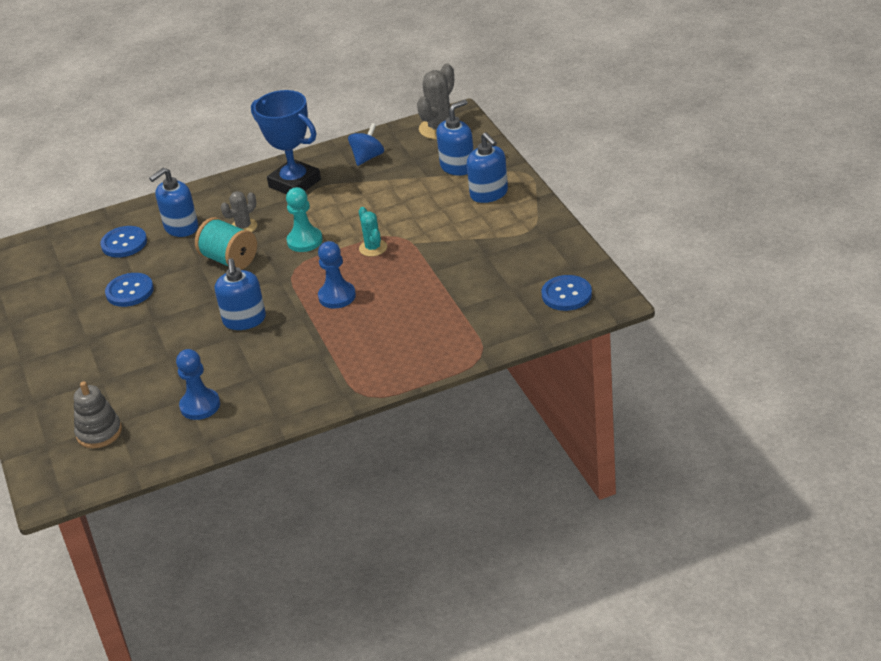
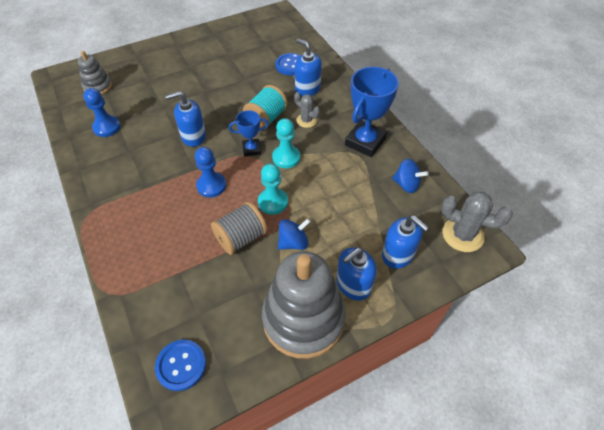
camera: 80 degrees right, 15 degrees up
(129, 291) = (237, 76): blue button -> none
(283, 269) = (251, 149): none -> blue trophy
(373, 248) = (273, 202): turquoise cactus -> turquoise pawn
(420, 268) = (241, 238): none -> grey spool
(432, 231) = (293, 242): none -> blue spinning top
(523, 223) = (303, 319): none -> grey stacking toy

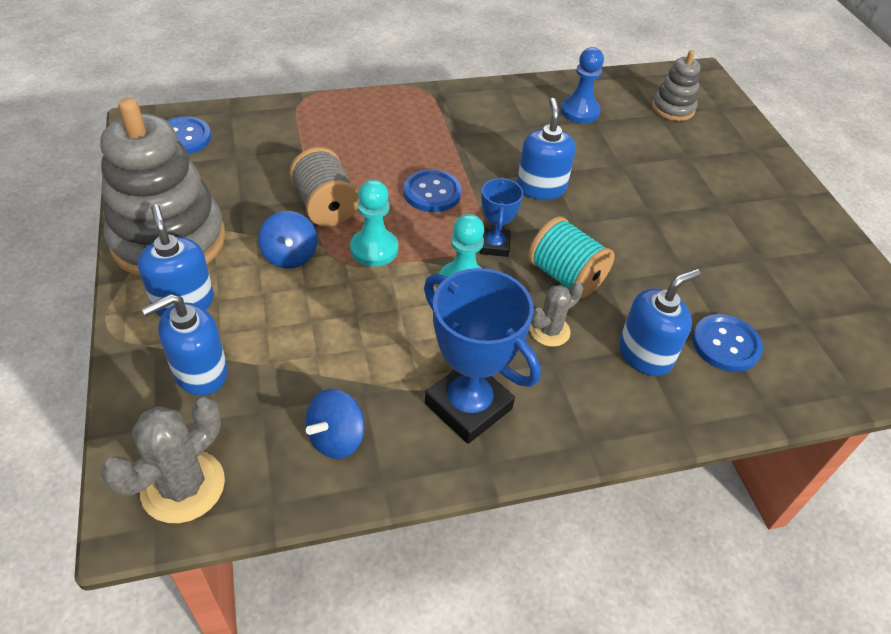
camera: 100 degrees right, 5 degrees down
(211, 185) = (432, 192): blue pawn -> blue button

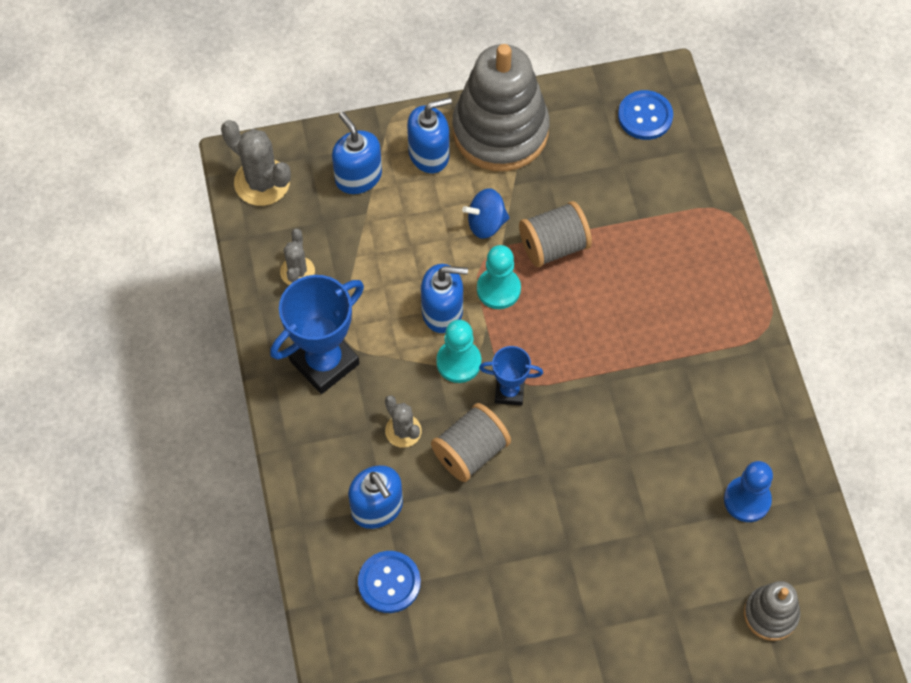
camera: 95 degrees right, 15 degrees up
(336, 438) = (297, 271): blue spinning top -> grey cactus
(432, 192) = (582, 338): blue button -> none
(541, 188) = (600, 442): blue soap dispenser -> blue soap dispenser (442, 311)
(565, 276) = (470, 452): turquoise spool -> grey spool

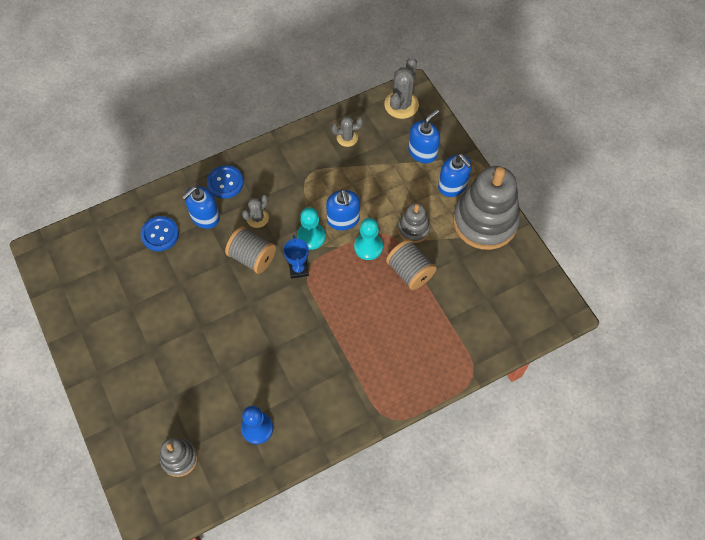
camera: 75 degrees right, 0 degrees up
(324, 362) = (291, 167): blue trophy -> none
(486, 223) = (413, 229): blue spinning top -> grey stacking toy
(645, 116) = (530, 306): blue button -> blue button (225, 183)

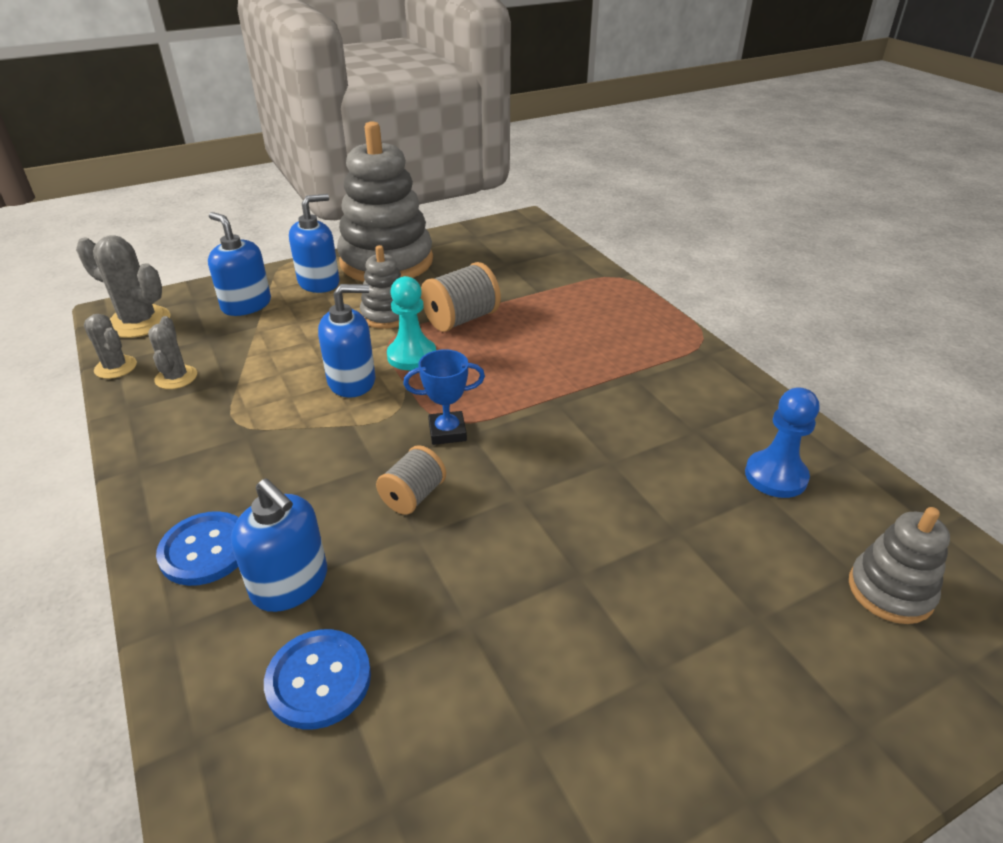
camera: 90 degrees left, 25 degrees down
(252, 257) = (413, 496): grey spool -> grey spool, size x0.65
(257, 218) = (318, 492): grey cactus -> grey cactus (115, 367)
(311, 236) = (379, 418): turquoise pawn -> none

